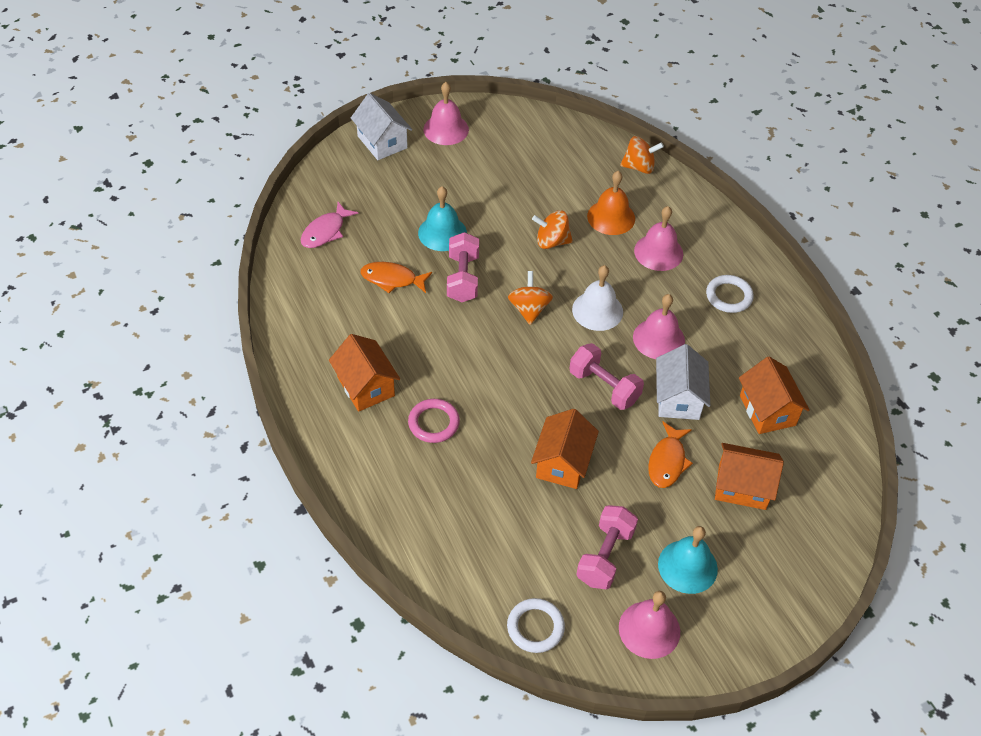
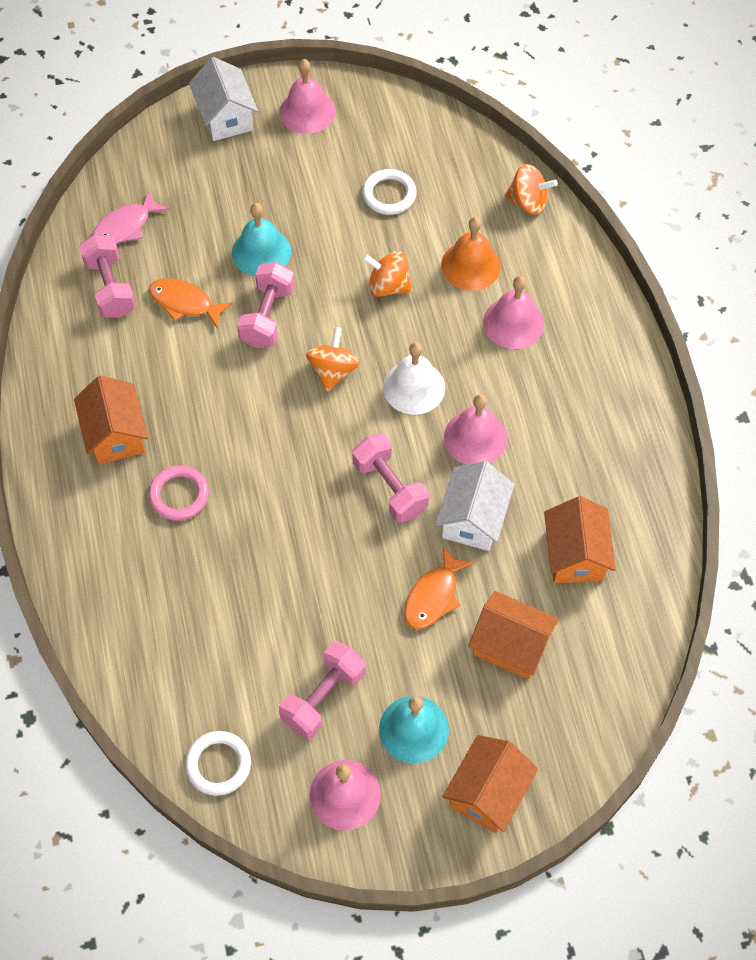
camera: 15 degrees right, 10 degrees up
(327, 277) = (110, 287): none -> pink dumbbell
(563, 463) = (311, 573): orange house -> orange house (488, 793)
(729, 296) = (580, 397): white ring -> white ring (389, 194)

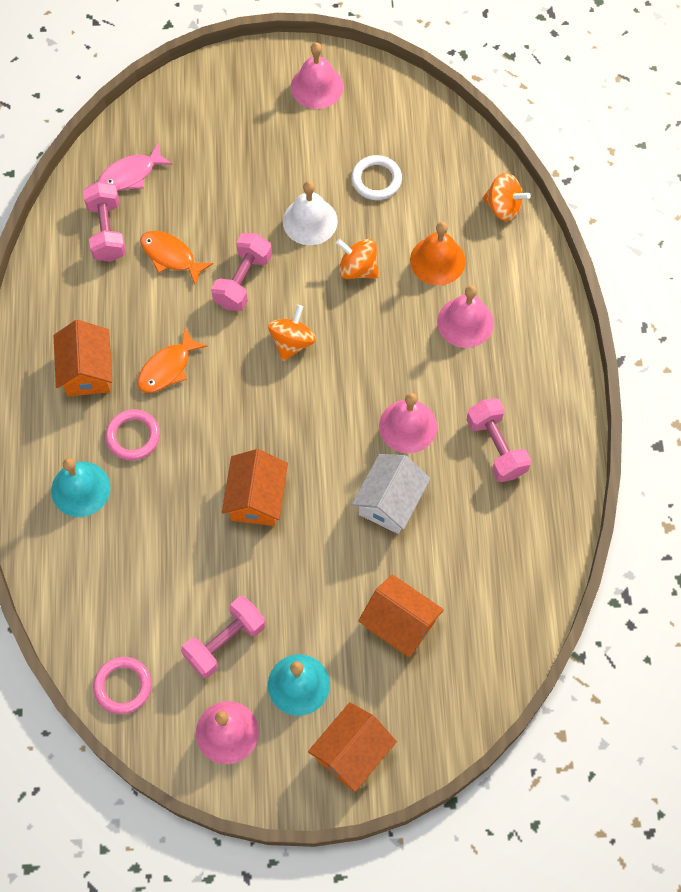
camera: 10 degrees right, 5 degrees up
(218, 764) = (123, 686): white ring -> pink ring
(226, 117) = (241, 81): white house -> none
(261, 252) = (249, 218): turquoise bell -> turquoise bell (80, 489)
(390, 487) = (321, 460): pink dumbbell -> pink dumbbell (496, 447)
(414, 387) = (362, 369): white bell -> white bell (310, 221)
(433, 596) = (340, 567): orange fish -> orange fish (167, 368)
(575, 555) = (475, 550): orange house -> orange house (256, 498)

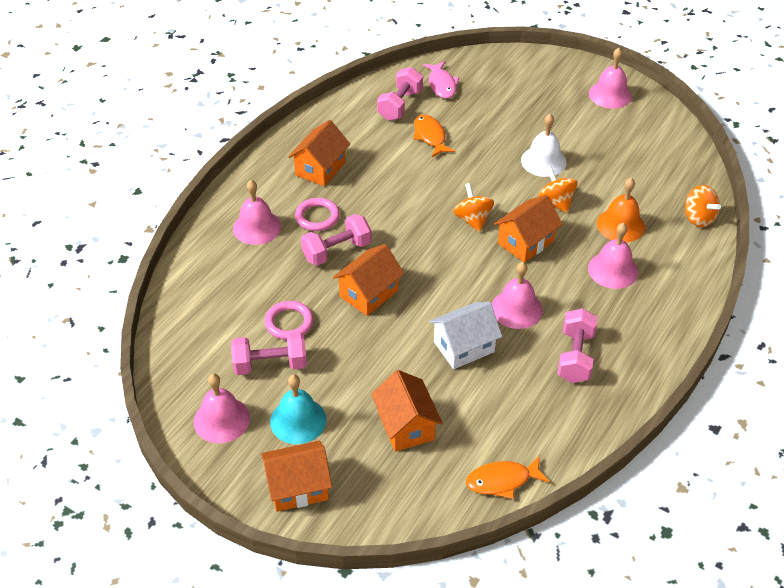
camera: 35 degrees right, 20 degrees down
(80, 489) = (257, 227): turquoise bell -> pink bell
(123, 686) = (179, 350): pink ring -> pink ring (289, 323)
(131, 174) = (442, 85): pink fish -> pink fish turned 105 degrees counterclockwise
(167, 368) = (374, 192): orange fish -> orange fish (502, 481)
(243, 281) = (467, 171): pink dumbbell -> pink dumbbell (337, 251)
(292, 342) = (472, 220): orange spinning top -> orange spinning top turned 75 degrees counterclockwise
(362, 339) = (525, 242): none -> orange house
(376, 180) = (611, 161): white ring -> none

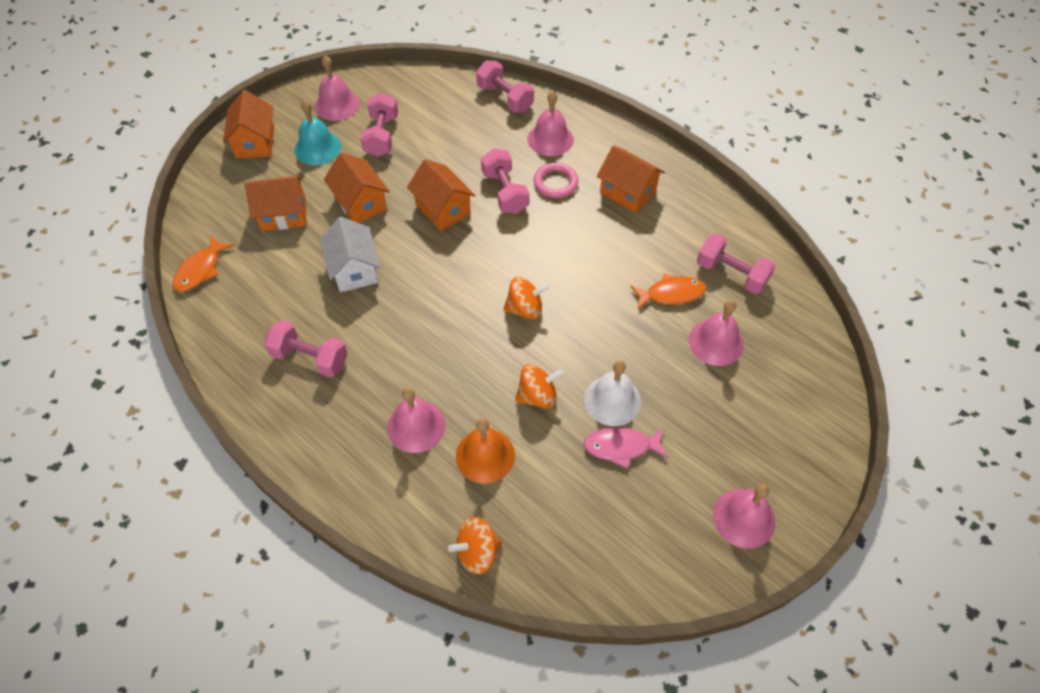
camera: 100 degrees right, 10 degrees up
(198, 269) = (505, 98): none -> pink dumbbell
(289, 323) = (424, 151): pink ring -> none
(442, 85) = (770, 322): pink fish -> pink fish (621, 447)
(502, 481) = (200, 270): orange fish -> orange fish turned 150 degrees counterclockwise
(516, 309) = (388, 322): pink bell -> pink bell (716, 342)
(525, 242) = (479, 351): orange house -> orange house (360, 203)

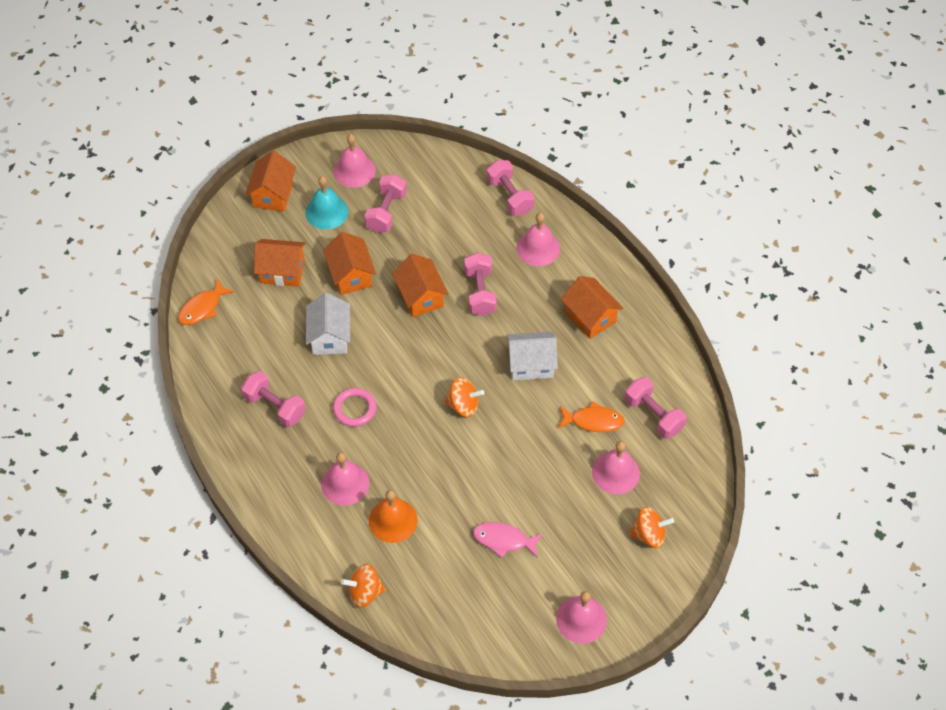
camera: 15 degrees right, 0 degrees up
(537, 396) = (450, 482): orange spinning top -> orange spinning top (649, 535)
(555, 183) = (528, 293): pink ring -> pink ring (354, 409)
(583, 251) = (531, 364): none -> white house
(612, 400) = (510, 501): white bell -> none

